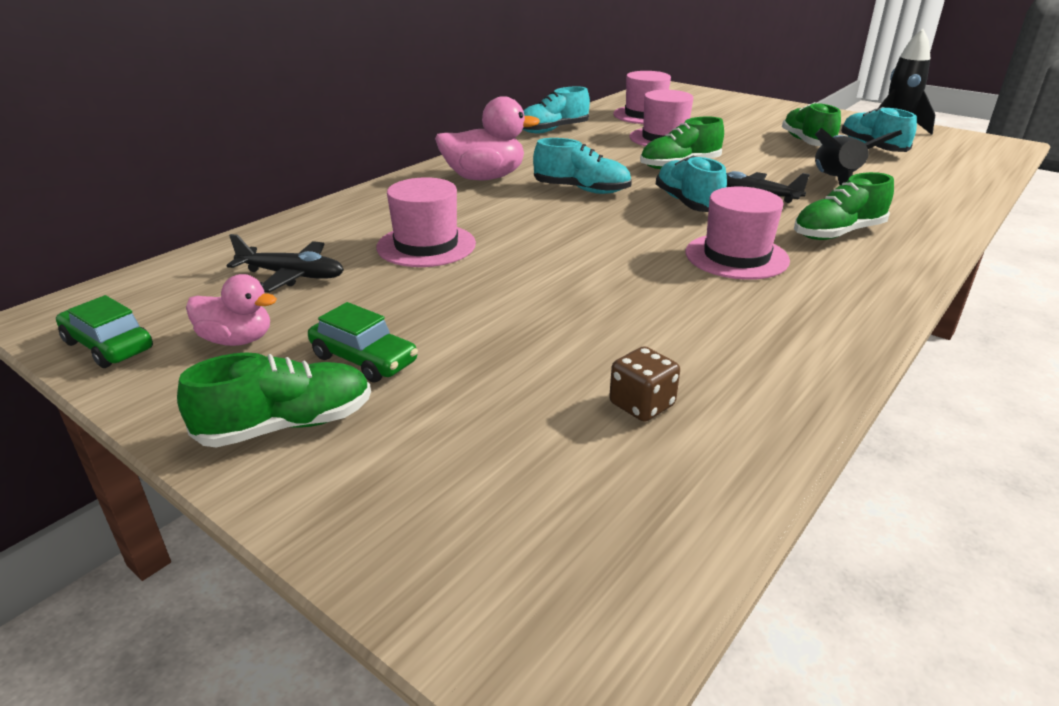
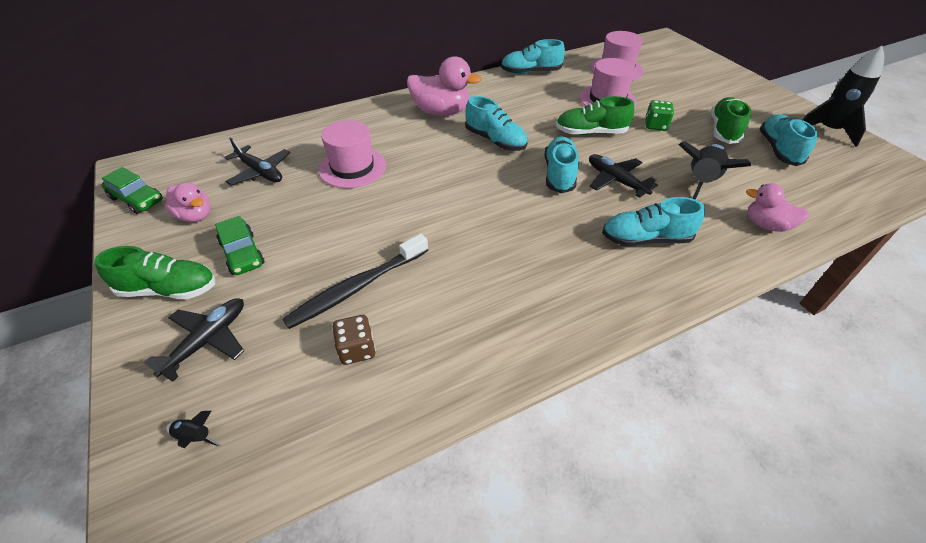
camera: 25 degrees right, 15 degrees up
(108, 346) = (137, 199): green car -> green car turned 150 degrees clockwise
(418, 459) = (207, 340): none -> black plane
(524, 563) = (195, 437): none -> black rocket
(570, 349) = (357, 287): none -> black toothbrush
(736, 256) = (543, 239): pink hat -> none
(738, 150) = (655, 125): none -> green dice
(838, 233) = (645, 239): green shoe -> turquoise shoe
(930, 200) = (766, 225): none -> pink duck

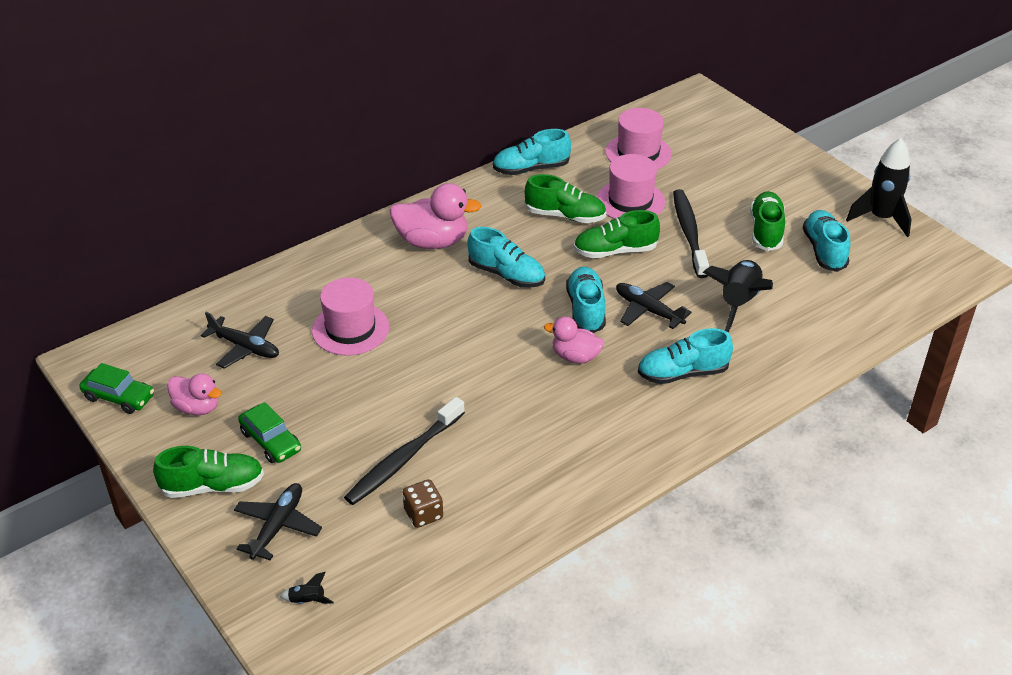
camera: 10 degrees left, 5 degrees down
(552, 104) = (565, 216): none -> green shoe
(655, 125) = (689, 233): green dice -> black toothbrush
(766, 225) = (803, 343): pink duck -> pink duck (575, 357)

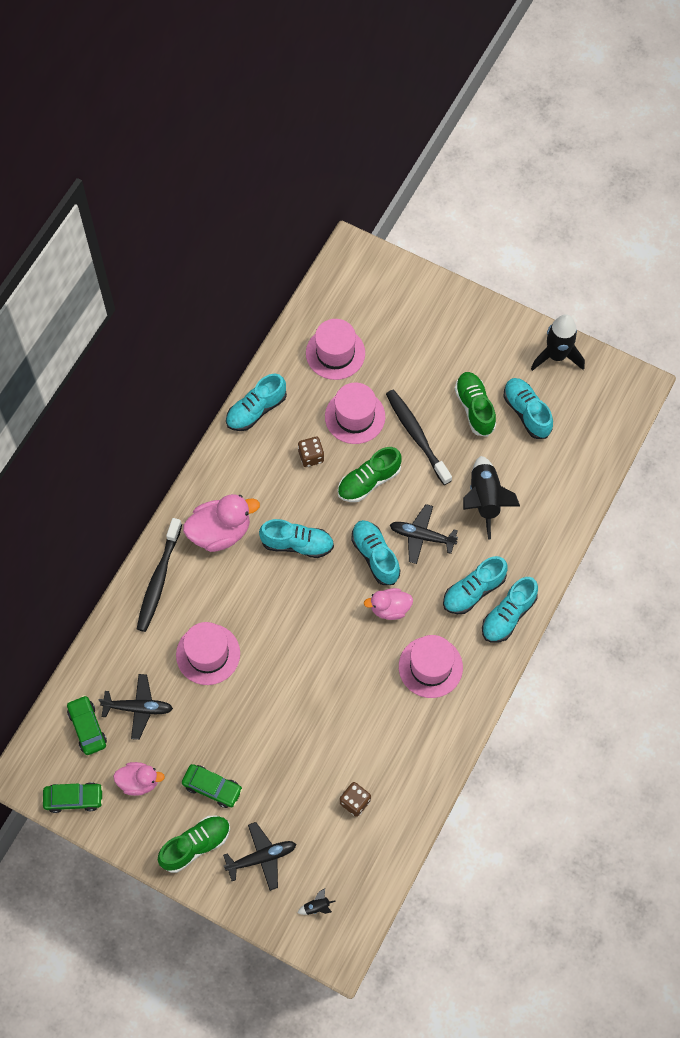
camera: 25 degrees left, 25 degrees up
(181, 345) = (87, 727): none -> green car
(278, 526) = (261, 857): black plane -> black plane turned 75 degrees clockwise
(404, 459) = (316, 760): black toothbrush -> black toothbrush (159, 579)
(565, 216) = (311, 456): green shoe -> brown dice
(592, 422) = (430, 667): none -> pink hat
(713, 407) = (508, 615): none -> turquoise shoe

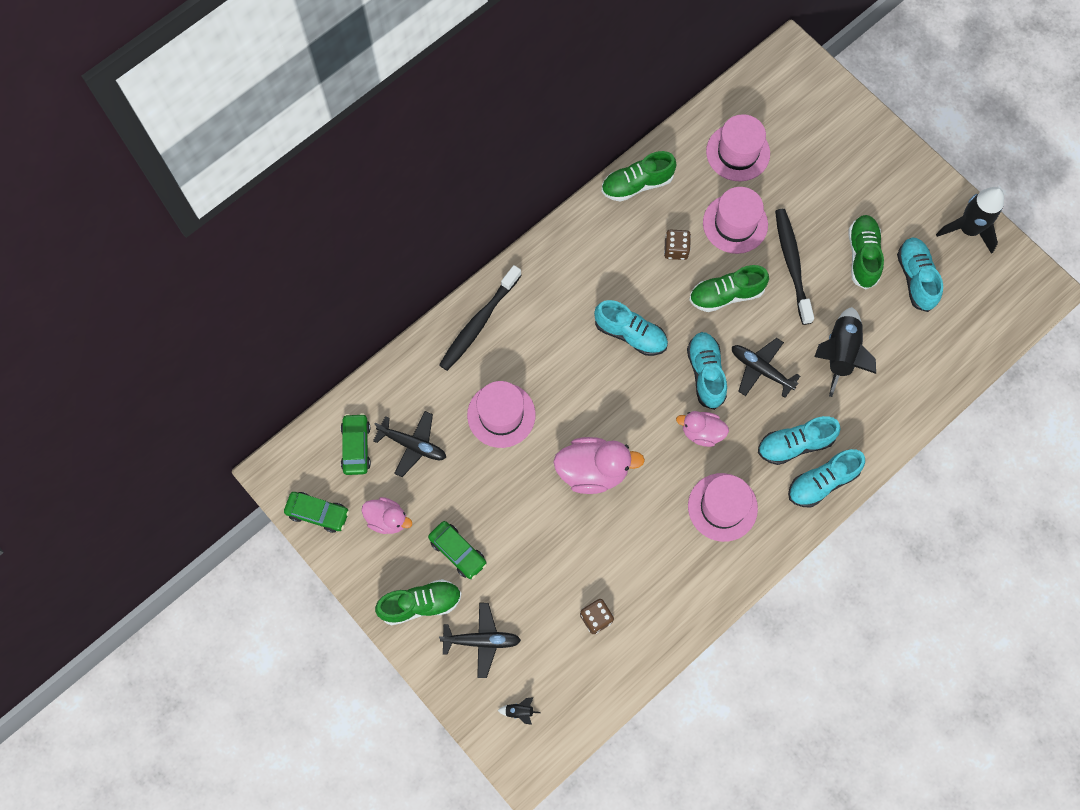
camera: 20 degrees right, 5 degrees up
(220, 532) = (557, 295): pink duck -> pink duck (593, 471)
(256, 410) = (637, 184): turquoise shoe -> green shoe

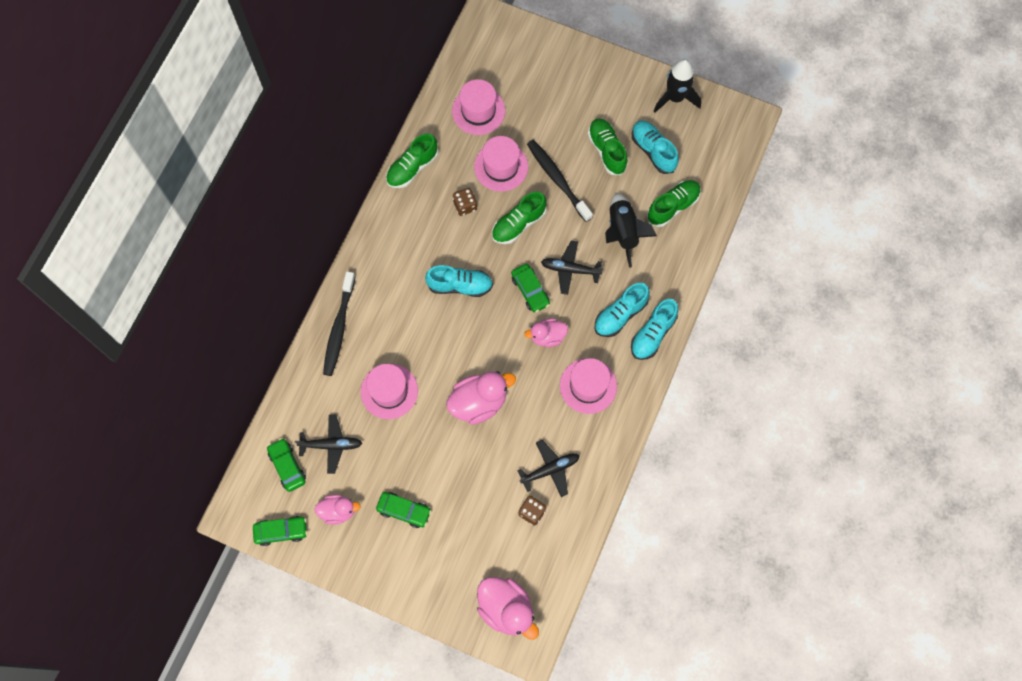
camera: 25 degrees left, 0 degrees up
(420, 604) = (394, 563): green shoe -> green shoe (673, 206)
(482, 640) = (453, 569): black plane -> black plane (550, 469)
(519, 711) = (506, 609): black rocket -> pink duck
(705, 373) = (530, 290): turquoise shoe -> green car

